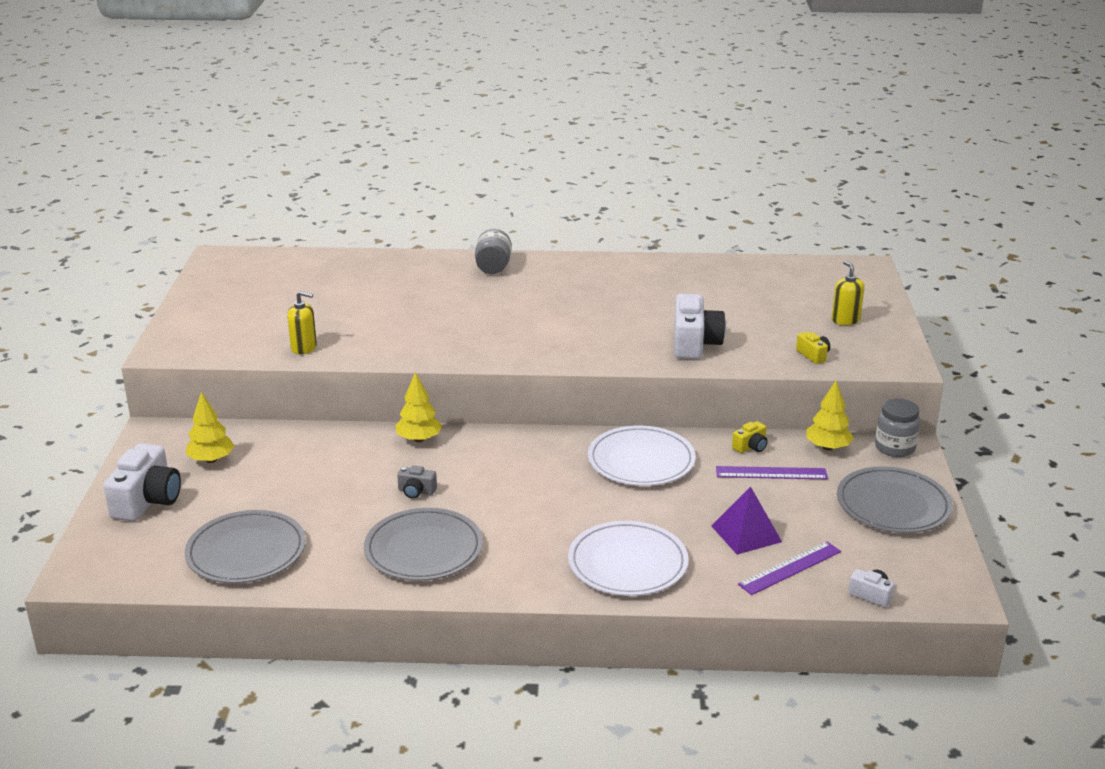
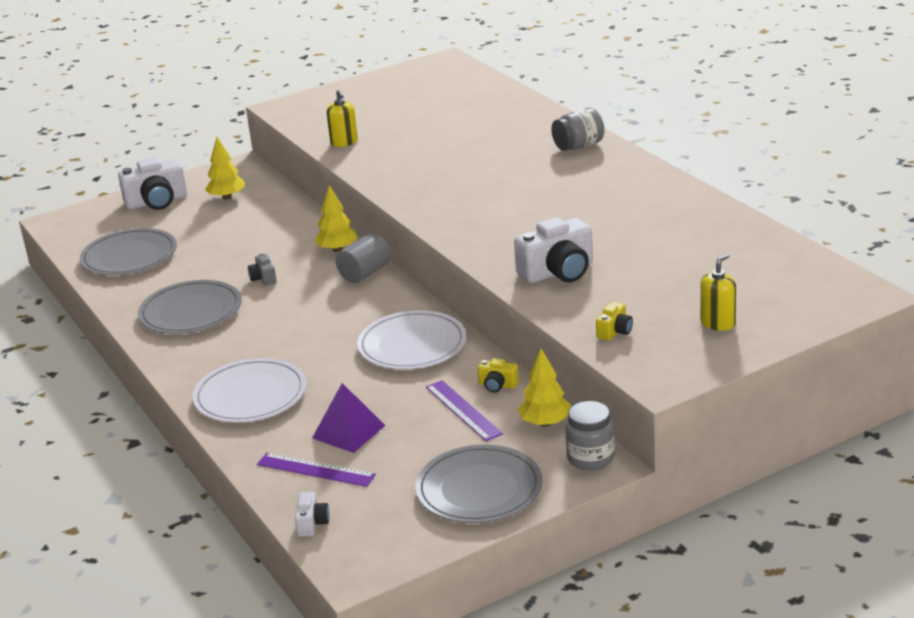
camera: 60 degrees right, 0 degrees up
(485, 441) = (365, 273): none -> grey cylinder

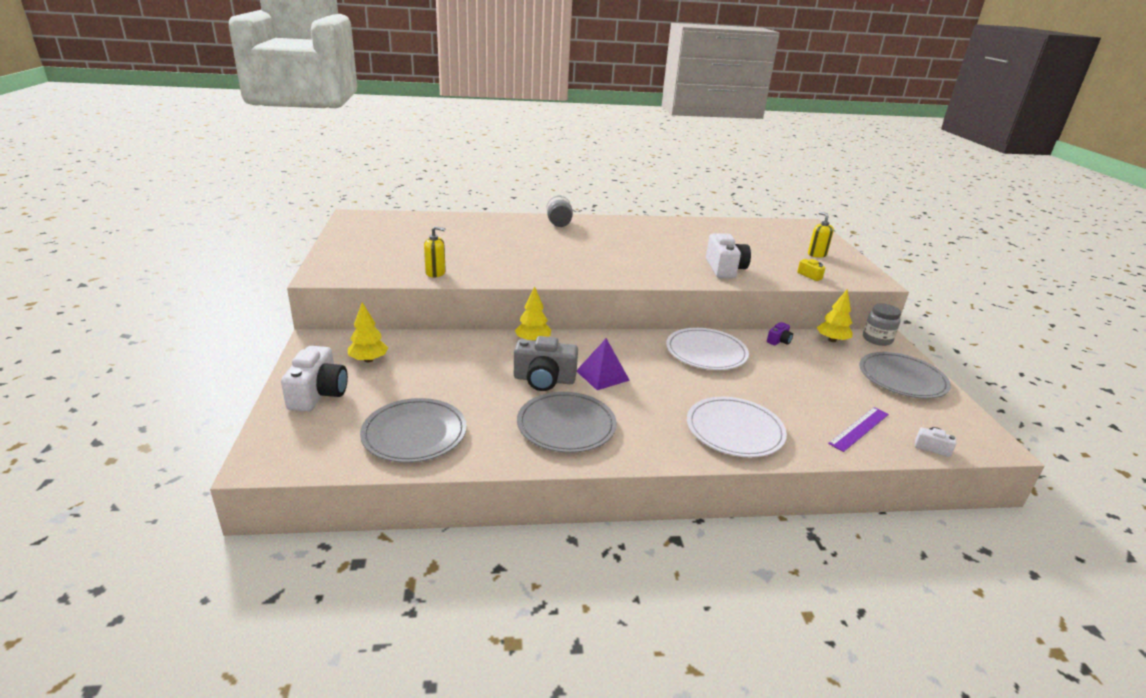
camera: 70 degrees left, 0 degrees up
(264, 278) = (544, 379): grey camera -> grey camera, size x2.05
(348, 432) = (811, 403): purple pyramid -> purple pyramid (602, 375)
(365, 273) = (584, 341): grey cylinder -> none
(463, 410) = (803, 359): purple ruler -> none
(497, 385) = (779, 341): yellow camera -> purple camera

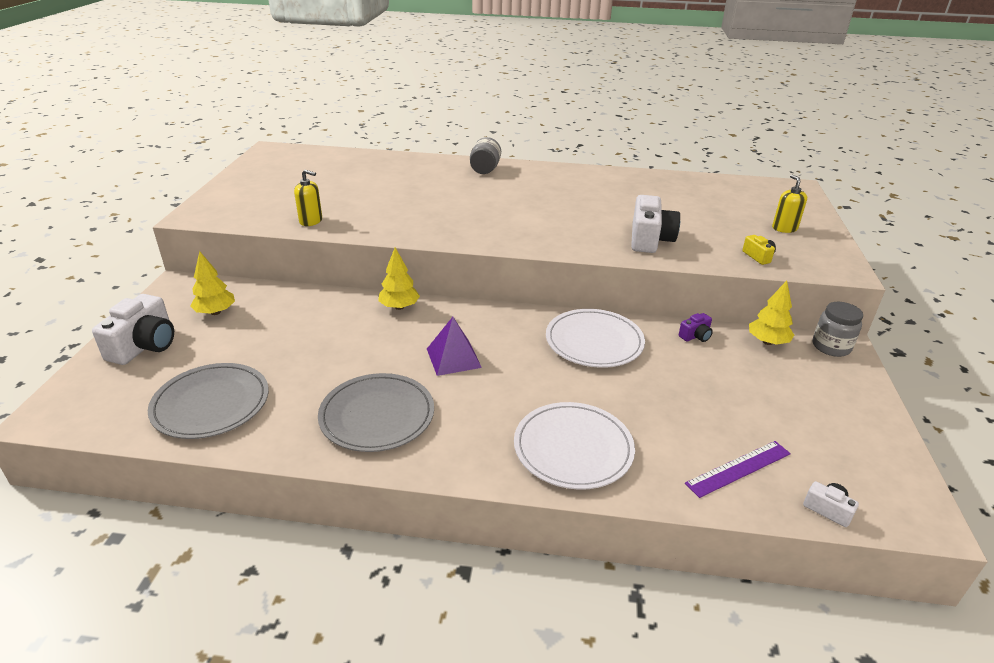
camera: 15 degrees right, 5 degrees up
(544, 379) = (385, 355): grey camera -> none
(902, 378) = (837, 405): grey plate -> none

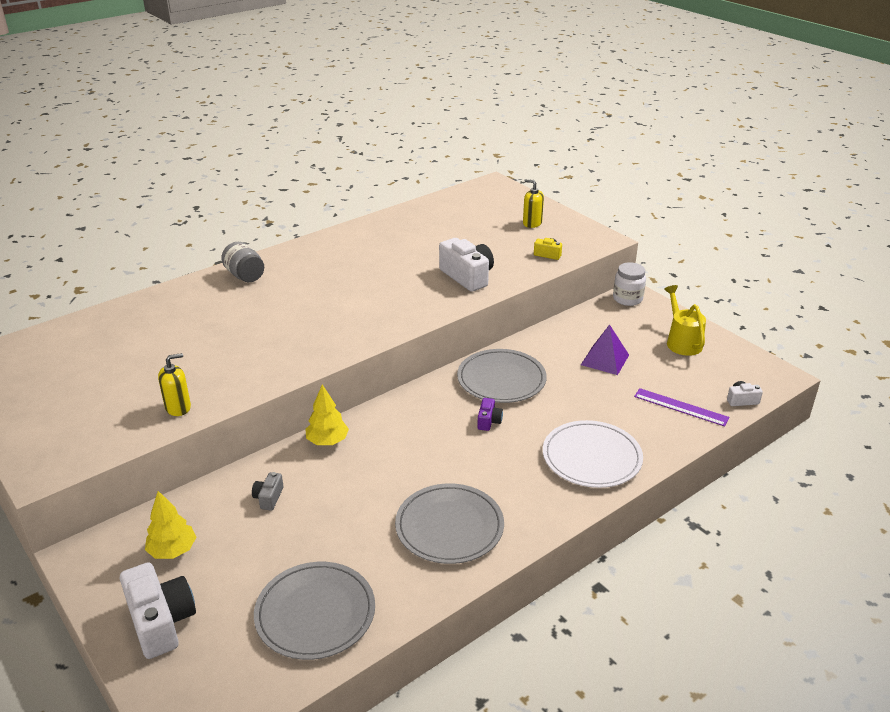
camera: 45 degrees left, 0 degrees up
(309, 317) = (268, 498): none -> grey camera
(453, 358) = (432, 452): purple pyramid -> purple pyramid (605, 359)
(594, 341) = (501, 379): white plate -> grey plate
(695, 336) = (552, 337): purple camera -> purple camera (488, 421)
(738, 468) = (681, 407): purple ruler -> purple ruler turned 75 degrees counterclockwise
(767, 342) = (593, 316): yellow tree -> none
(831, 347) = (627, 299): grey jar -> white jar
(838, 414) = (682, 341): none -> yellow watering can

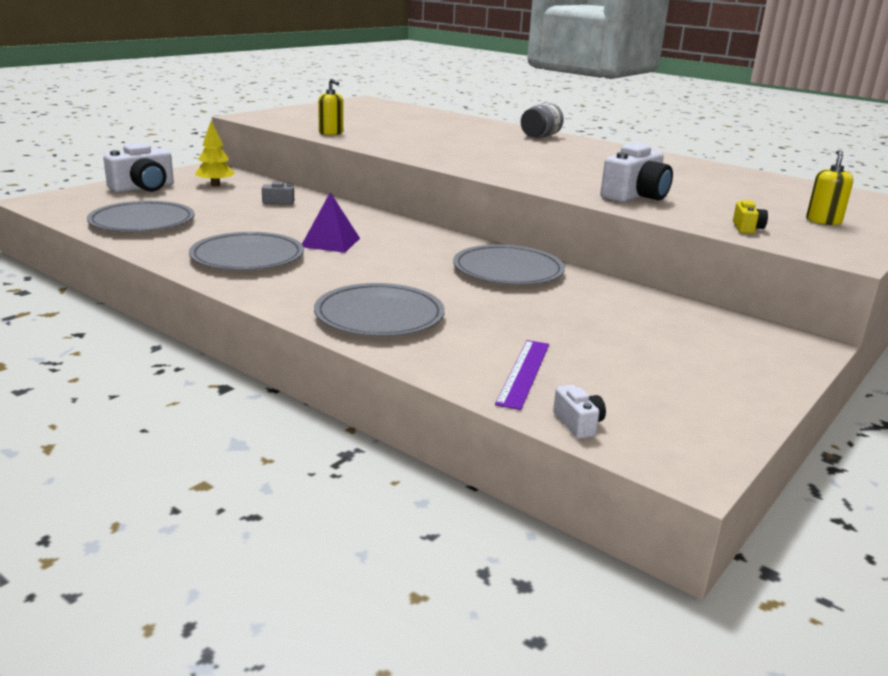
camera: 75 degrees right, 10 degrees down
(327, 441) = (360, 213): yellow tree -> none
(488, 421) = (423, 267): purple camera -> none
(591, 457) = (379, 316): white plate -> grey plate
(605, 359) = (602, 324): purple pyramid -> purple pyramid (330, 242)
(627, 299) = (789, 340): white jar -> none
(682, 341) = (709, 379): yellow watering can -> none

